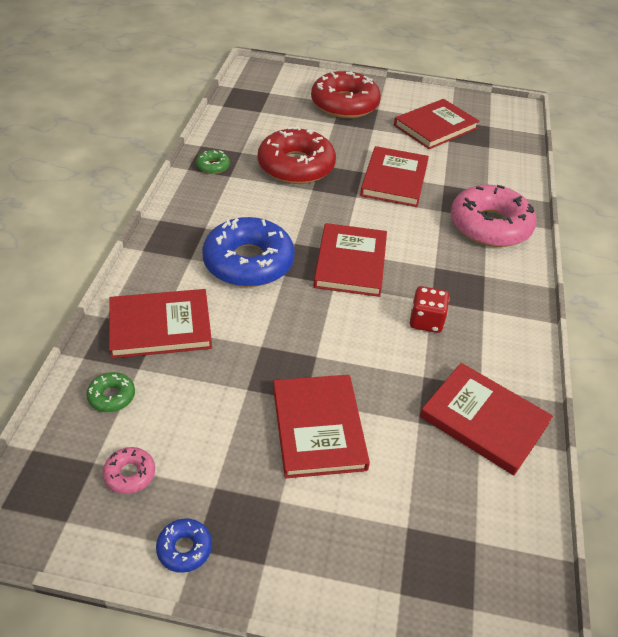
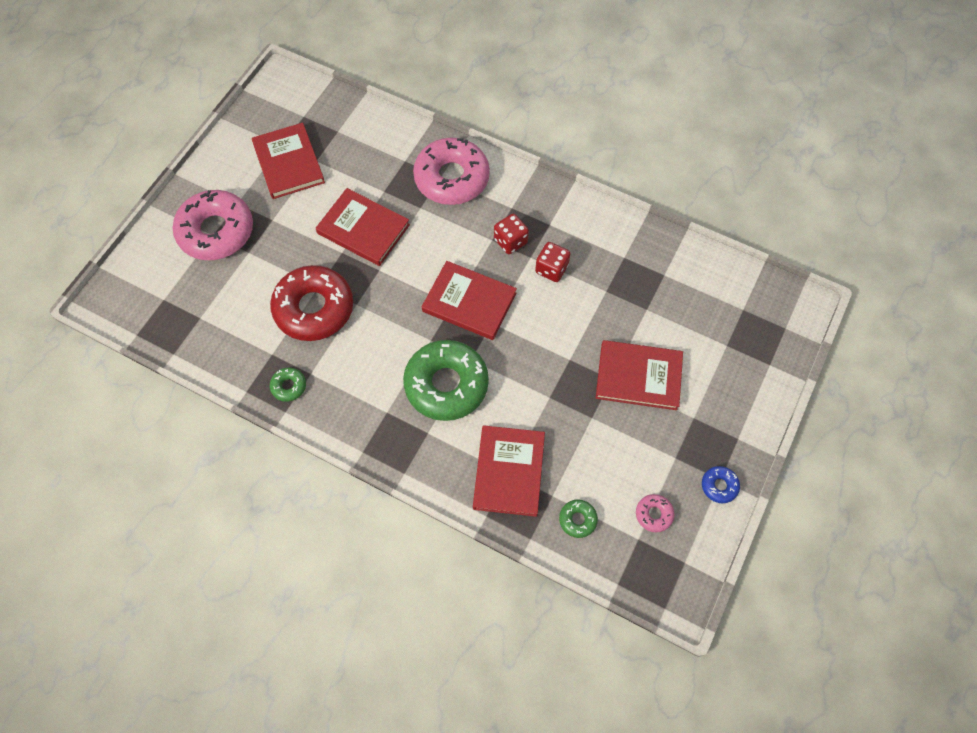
camera: 70 degrees left, 20 degrees up
(248, 262) = (446, 384): blue donut -> green donut
(344, 104) = (216, 231): red donut -> pink donut
(441, 281) = (510, 241): none -> red dice
(484, 420) = (654, 267): red book -> none

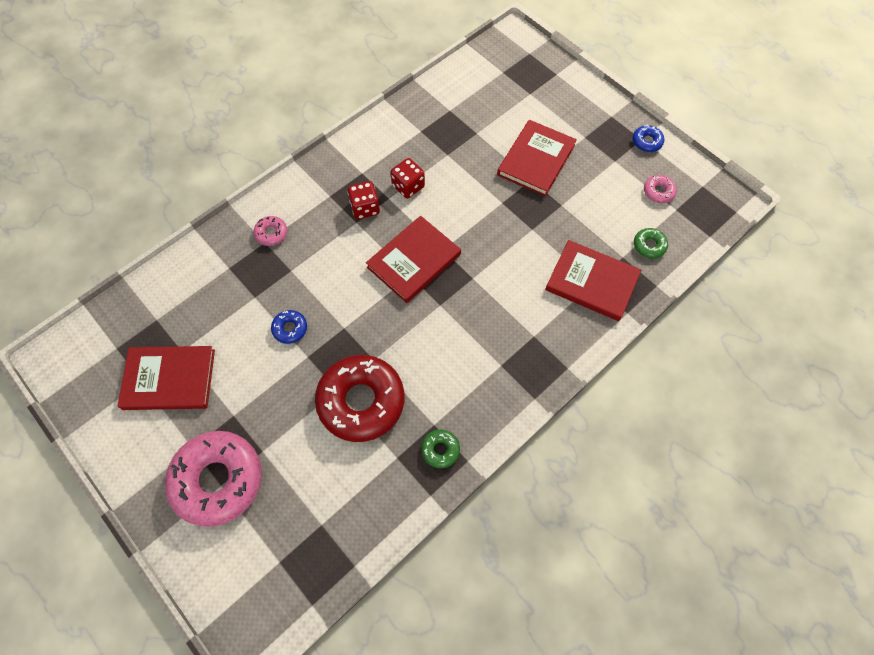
camera: 70 degrees left, 0 degrees up
(363, 229) = (290, 329): red book -> blue donut
(446, 384) = (491, 305): green donut -> none
(452, 178) = (271, 233): pink donut -> pink donut, size x0.43

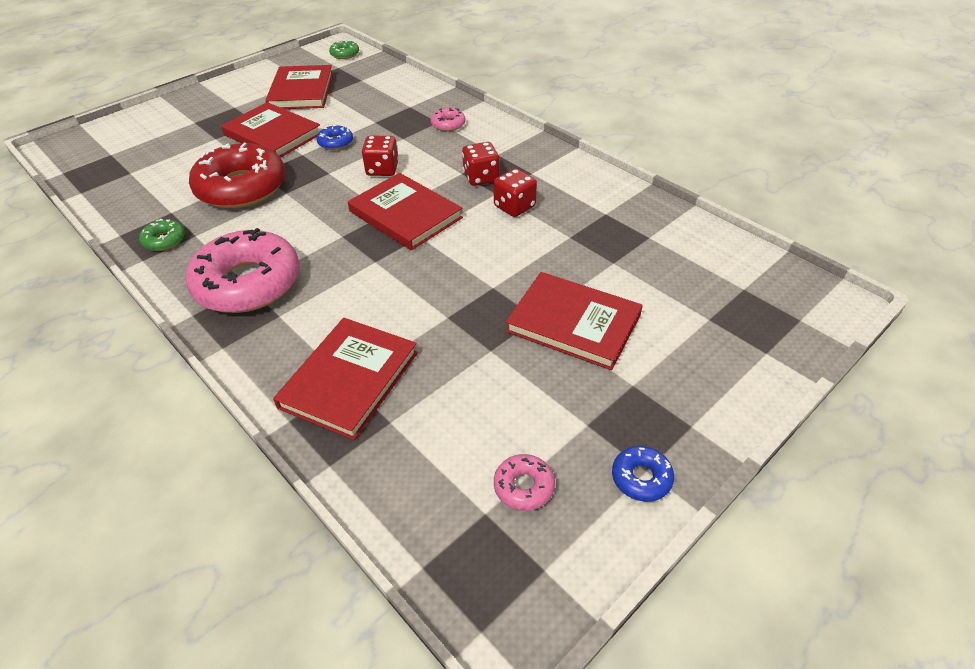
camera: 90 degrees right, 20 degrees down
(218, 480) = (199, 120): pink donut -> pink donut (248, 283)
(264, 392) = (272, 134): none -> red book
(344, 283) = (382, 169): none -> red dice
(649, 245) = (408, 461): green donut -> green donut (345, 54)

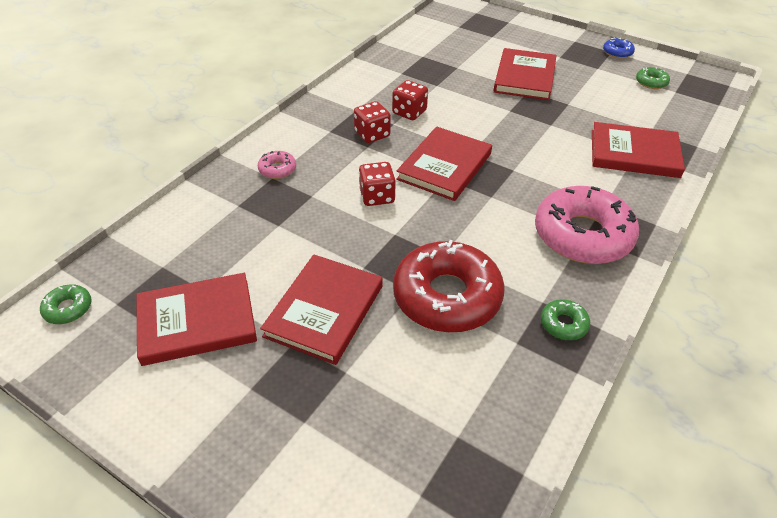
camera: 105 degrees left, 0 degrees up
(335, 142) = (332, 246): blue donut -> none
(523, 486) = (651, 82): pink donut -> green donut

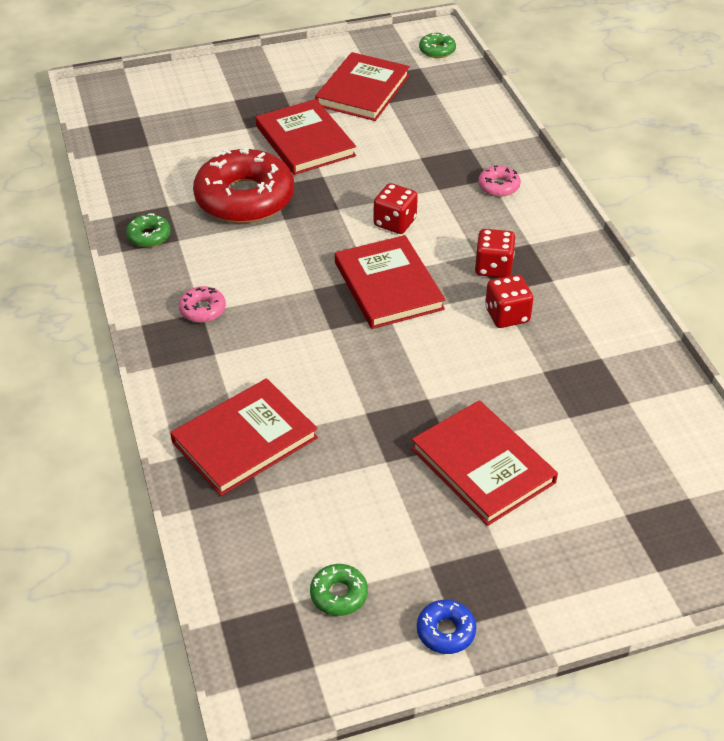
camera: 130 degrees right, 0 degrees up
(582, 235) = (202, 309): pink donut -> pink donut, size x0.43

